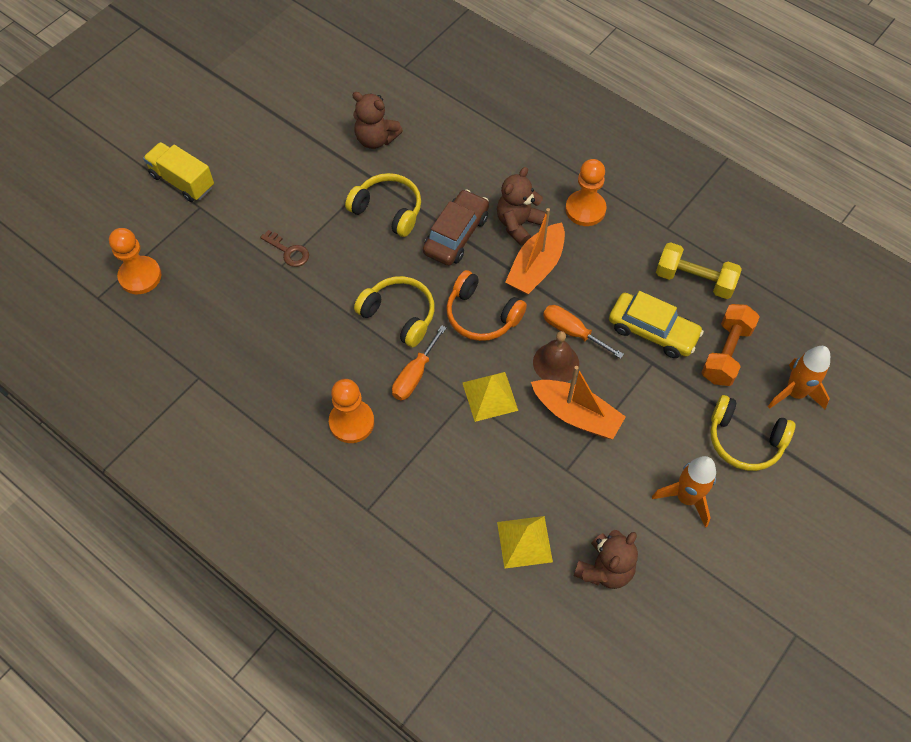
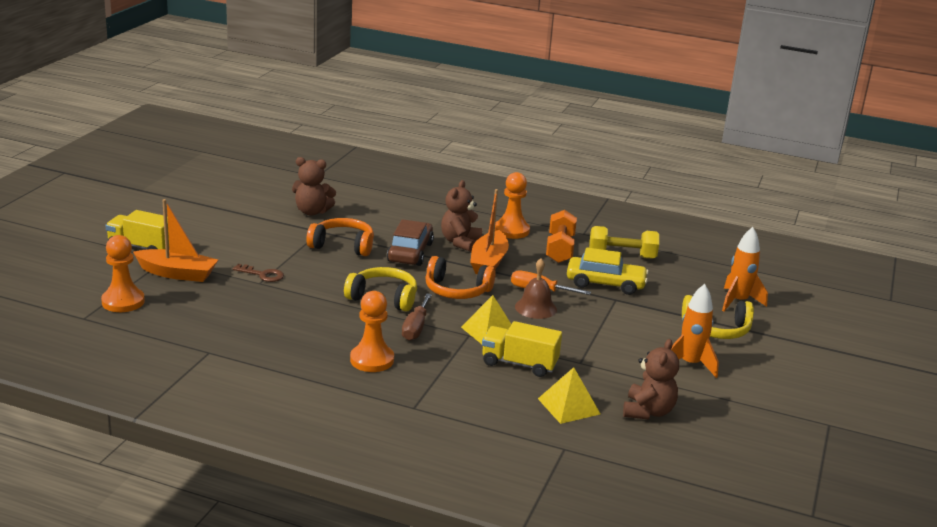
camera: 20 degrees left, 35 degrees down
(388, 210) = (343, 245): yellow headphones -> orange headphones
(414, 375) = (415, 328): orange screwdriver -> brown screwdriver
(500, 459) = (519, 364): none -> yellow truck
(576, 415) = (570, 332): orange boat -> orange boat (177, 273)
(726, 353) = (671, 288): orange dumbbell -> orange dumbbell (560, 249)

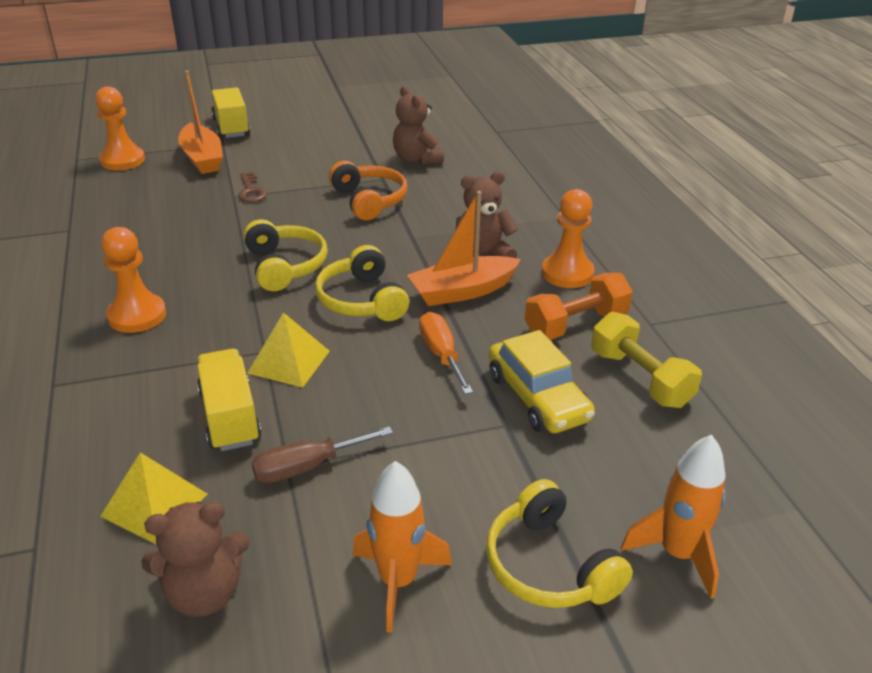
camera: 55 degrees right, 10 degrees up
(410, 252) = (411, 238): brown car -> none
(415, 328) = (240, 311): brown screwdriver -> brown screwdriver (307, 467)
(456, 290) = (361, 300): orange headphones -> yellow headphones
(535, 308) = (392, 370): brown bell -> none

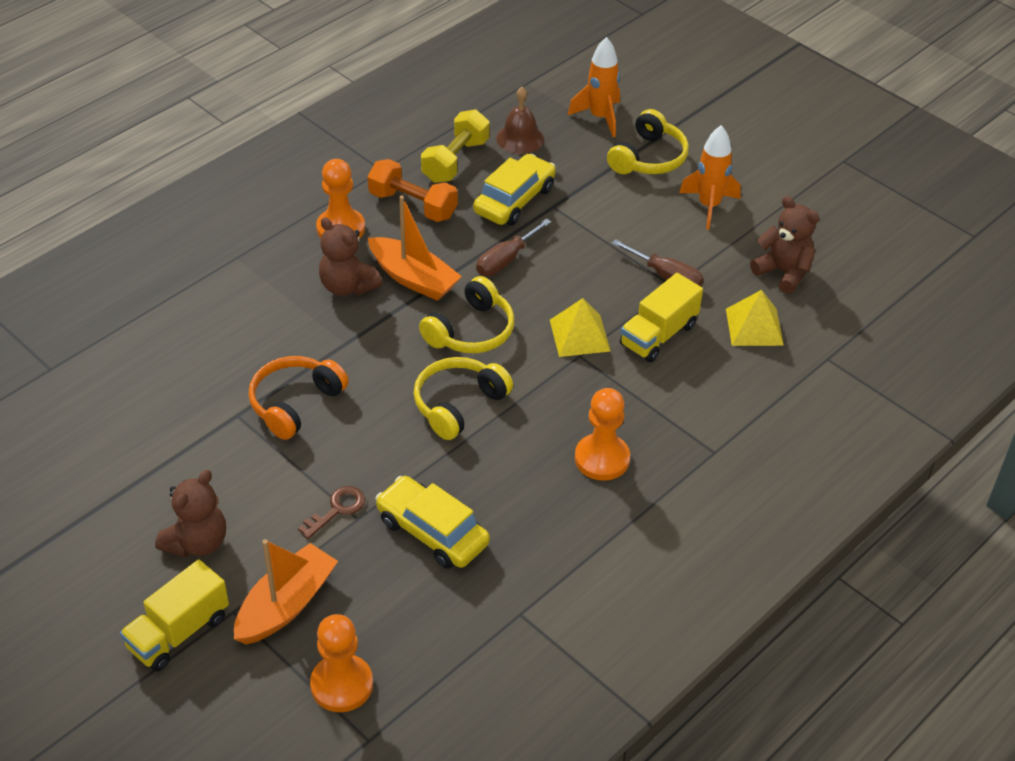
camera: 120 degrees left, 10 degrees up
(182, 218) = (432, 532): none -> yellow car
(416, 159) = (171, 407): brown teddy bear -> brown teddy bear (197, 542)
(441, 354) = (505, 260): orange screwdriver -> brown screwdriver
(661, 448) = (520, 138): none -> brown bell

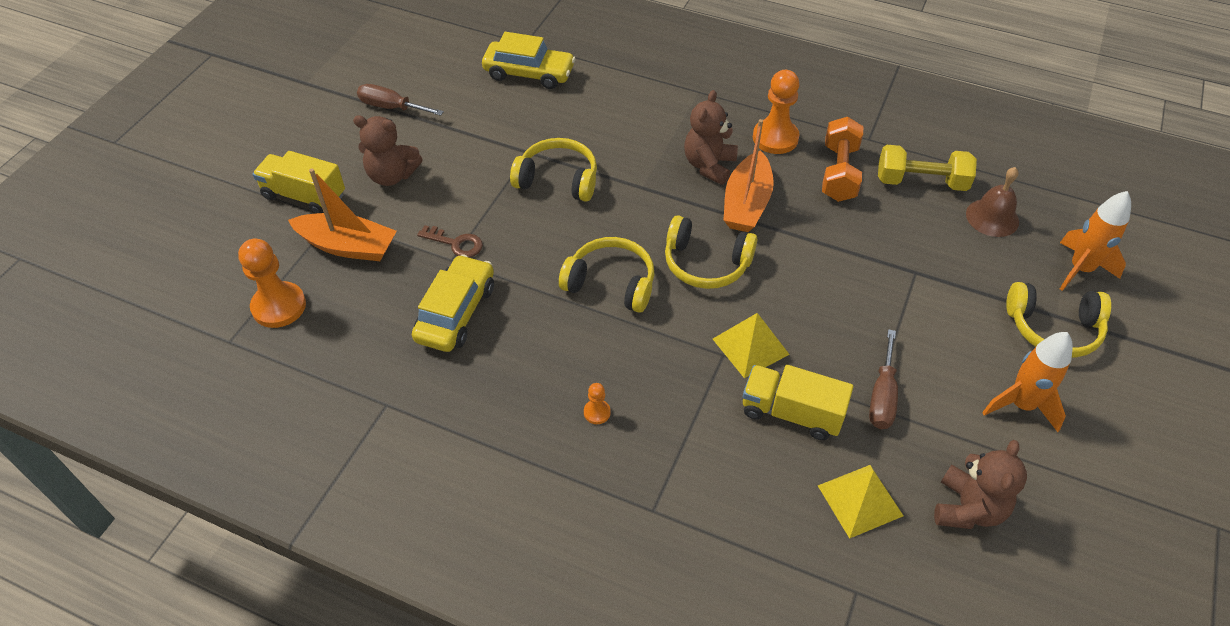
camera: 70 degrees right, 5 degrees up
(295, 403) = (558, 179): orange headphones -> yellow headphones
(505, 260) = (814, 259): brown screwdriver -> brown screwdriver (391, 107)
(514, 200) = (901, 240): yellow car -> yellow car (529, 73)
(602, 459) = (597, 412): orange pawn -> orange pawn, size x0.47

